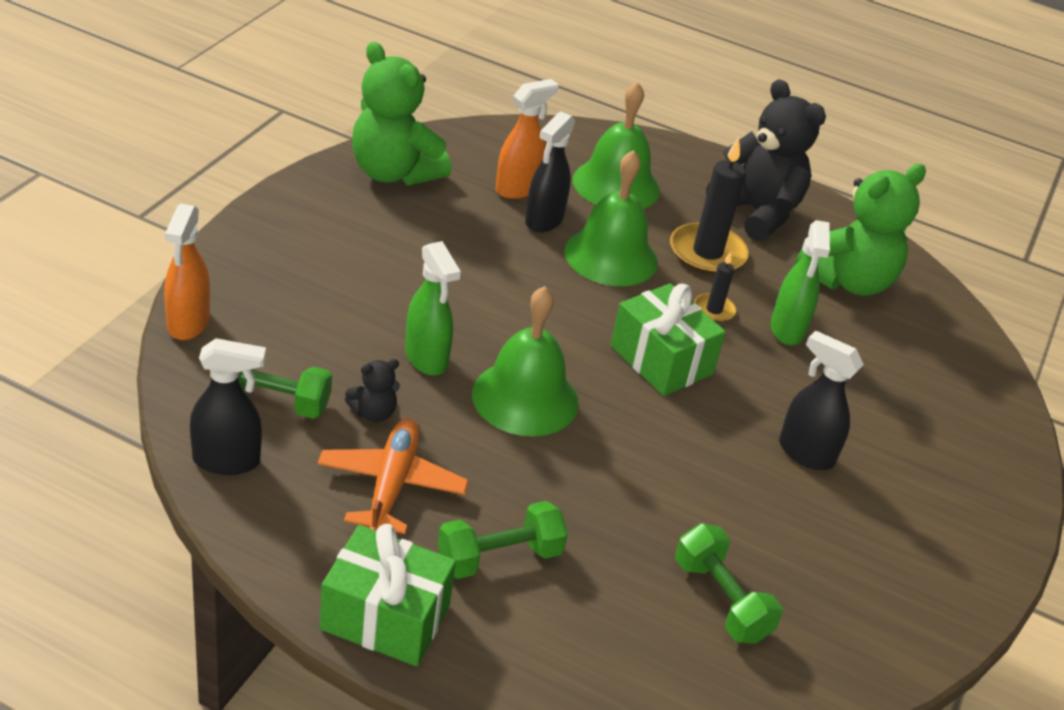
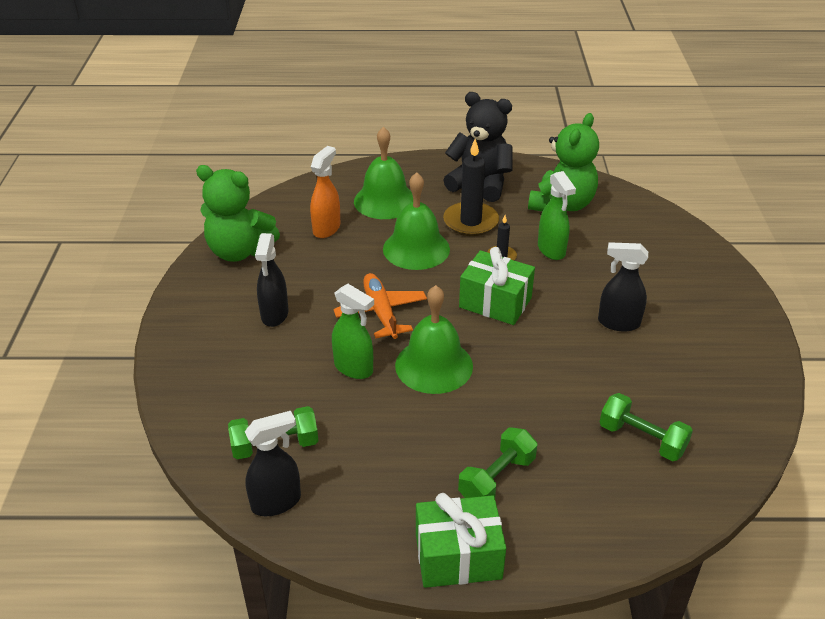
camera: 20 degrees left, 0 degrees up
(188, 323) = (177, 418): orange spray bottle -> none
(373, 413) = (348, 421): black teddy bear -> none
(391, 485) = (395, 464): orange plane -> orange plane (381, 312)
(544, 220) = (358, 243): black spray bottle -> black spray bottle (274, 315)

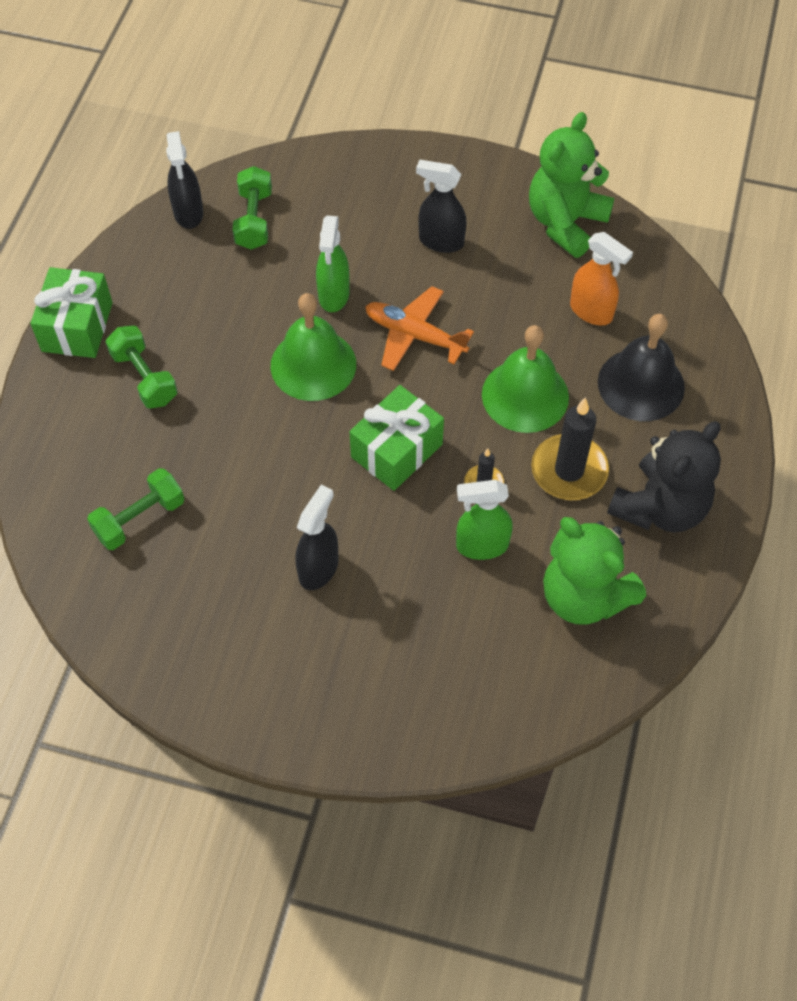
camera: 105 degrees right, 20 degrees up
(354, 368) = (334, 295): green spray bottle -> green spray bottle turned 45 degrees counterclockwise
(381, 312) = (414, 335): orange plane -> orange plane turned 150 degrees counterclockwise
(385, 201) = (641, 384): green bell -> black bell

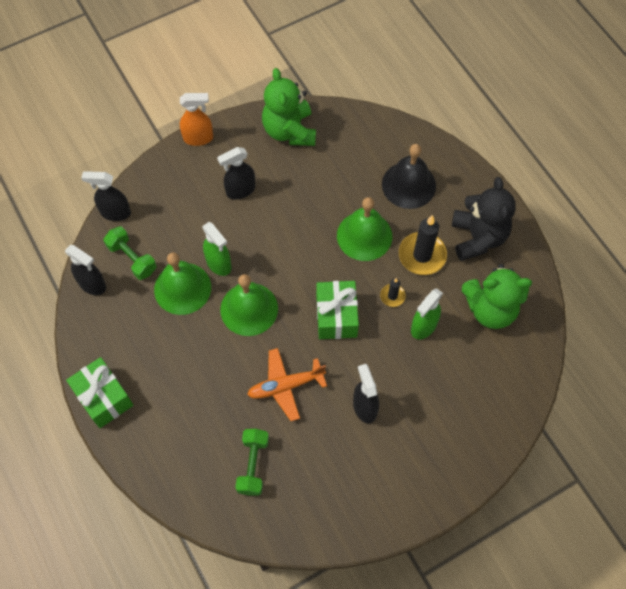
camera: 45 degrees left, 5 degrees up
(144, 378) = (171, 392): green dumbbell -> none
(270, 288) = (182, 288): none -> green bell
(288, 163) = (115, 212): none -> black spray bottle
(414, 335) = (281, 250): orange plane -> orange plane (285, 386)
(591, 311) = (349, 167): orange spray bottle -> orange spray bottle (198, 138)

